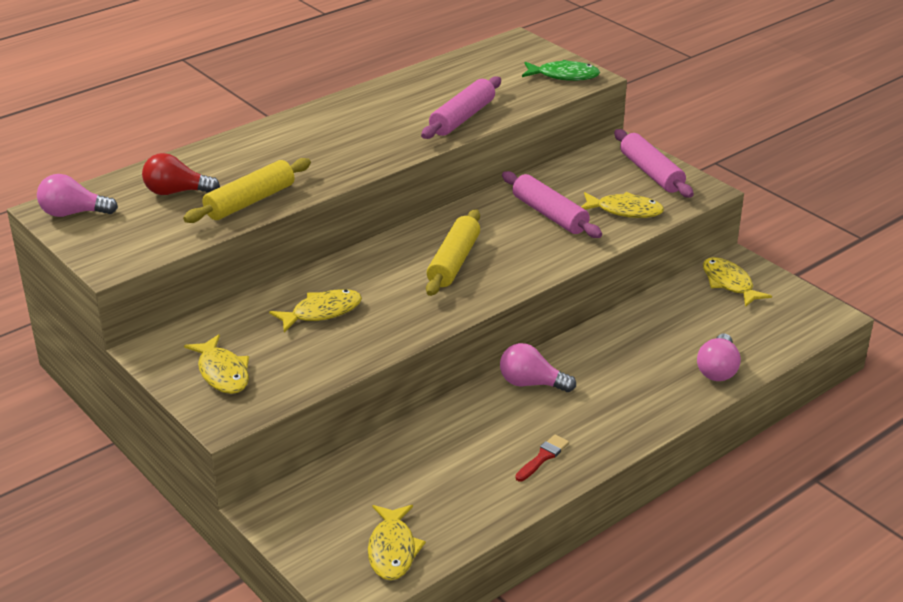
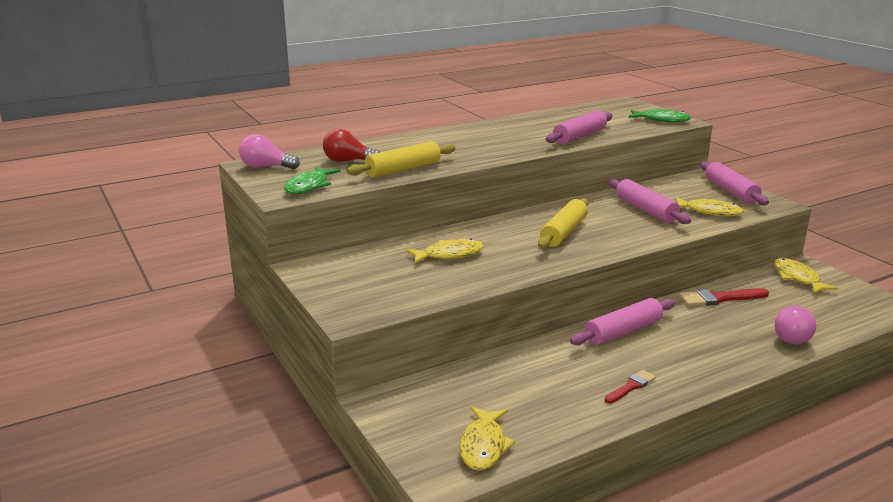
camera: 10 degrees right, 10 degrees down
(139, 244) = (309, 186): none -> green fish
(222, 373) = (357, 286): yellow fish -> none
(531, 383) = (623, 331): pink light bulb -> pink rolling pin
(639, 324) = (719, 298): none -> red brush

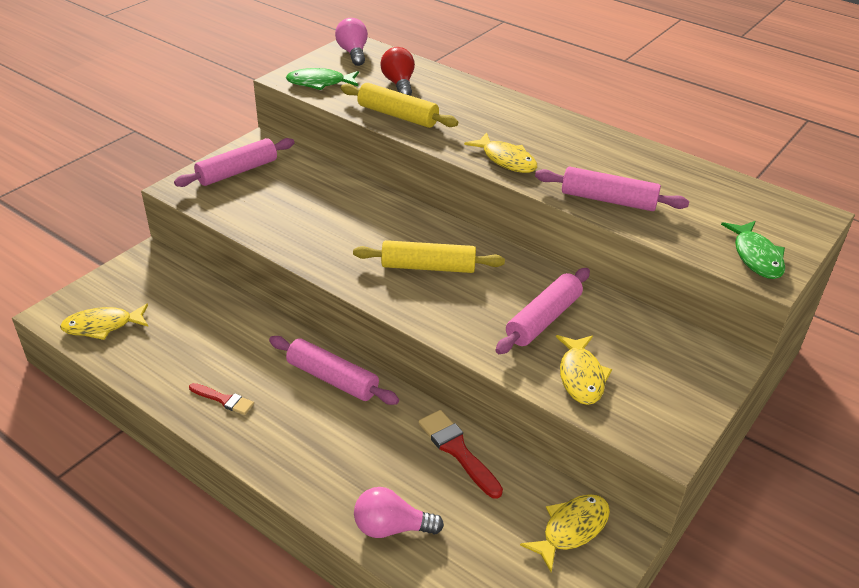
camera: 65 degrees right, 15 degrees up
(449, 255) = (326, 208): yellow fish -> yellow fish (506, 160)
(731, 191) = (680, 392): pink rolling pin -> pink rolling pin (237, 171)

